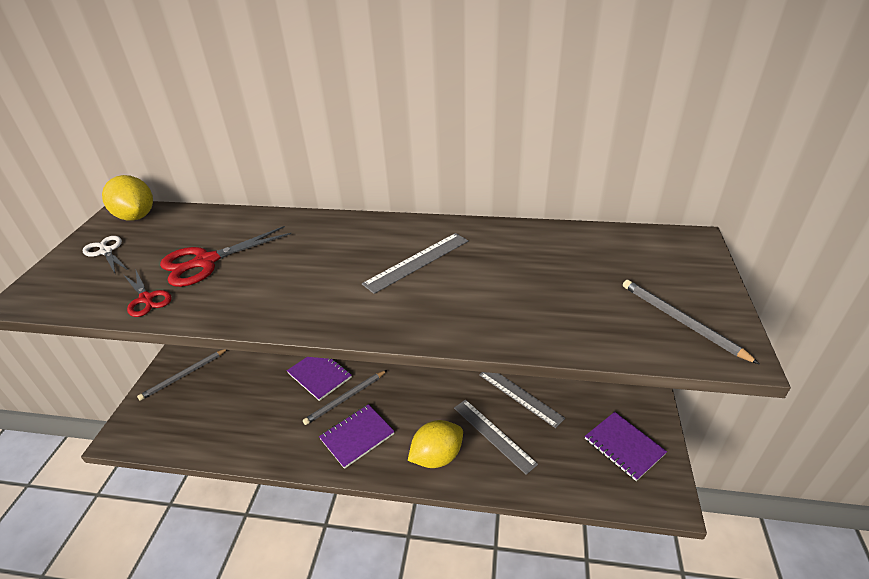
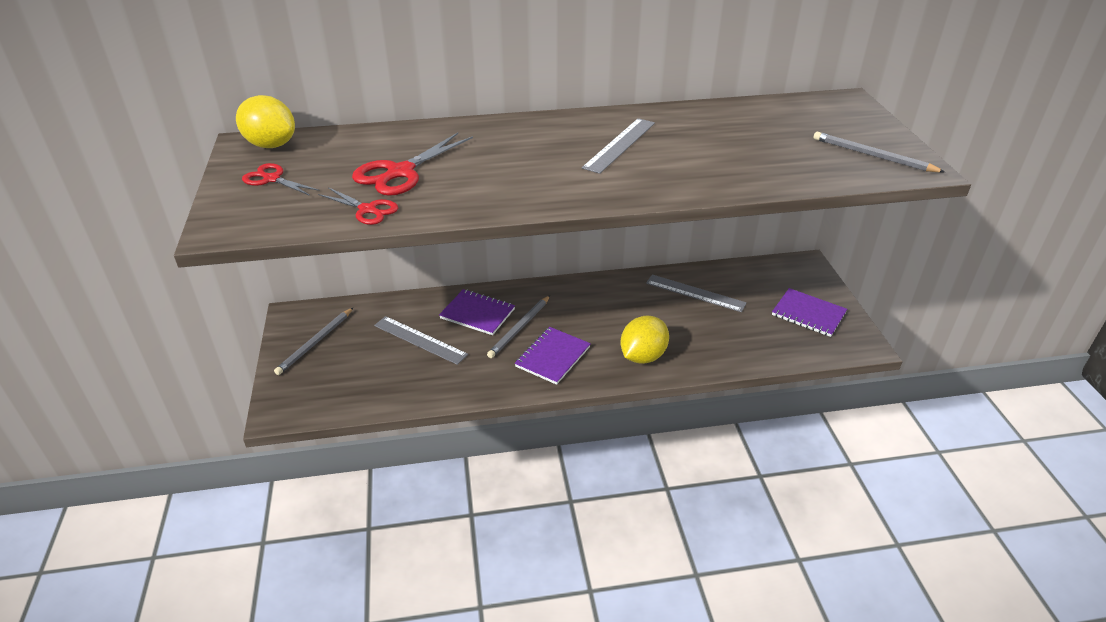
camera: 20 degrees left, 0 degrees up
(106, 251) = (272, 179): white scissors -> red scissors
(494, 435) = (687, 328): grey ruler -> grey ruler (420, 340)

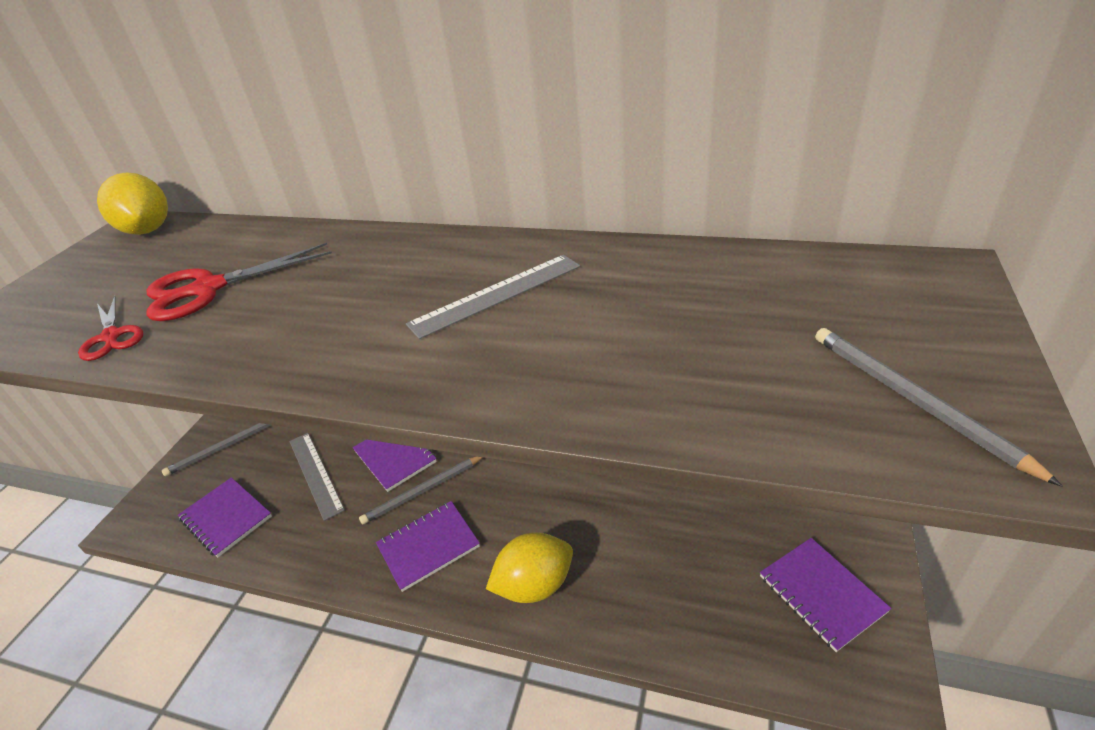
camera: 30 degrees right, 0 degrees up
(272, 179) = (92, 273): red scissors -> none
(369, 385) = (226, 518): none -> purple notebook
(695, 293) = (669, 503): grey ruler -> none

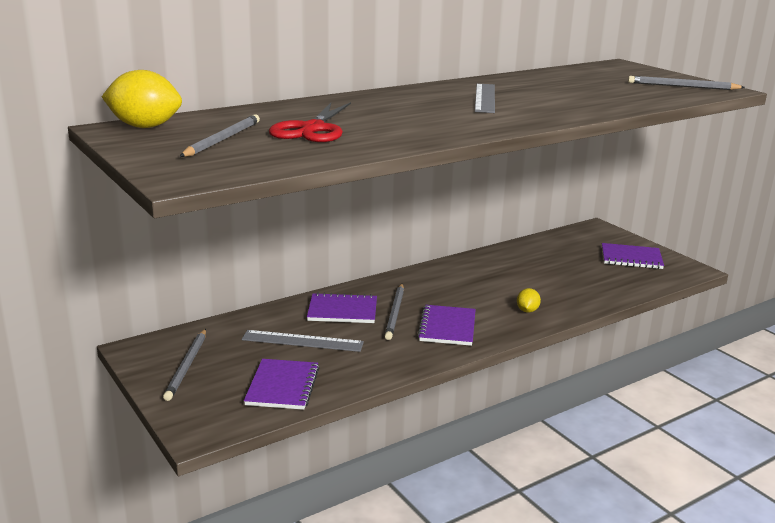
camera: 55 degrees left, 15 degrees down
(111, 336) = (317, 152): red scissors -> none
(128, 276) = (222, 139): none -> grey pencil
(226, 518) = (282, 386): purple notebook -> purple notebook turned 75 degrees counterclockwise
(534, 585) = (527, 310): yellow lemon -> yellow lemon, size x0.52

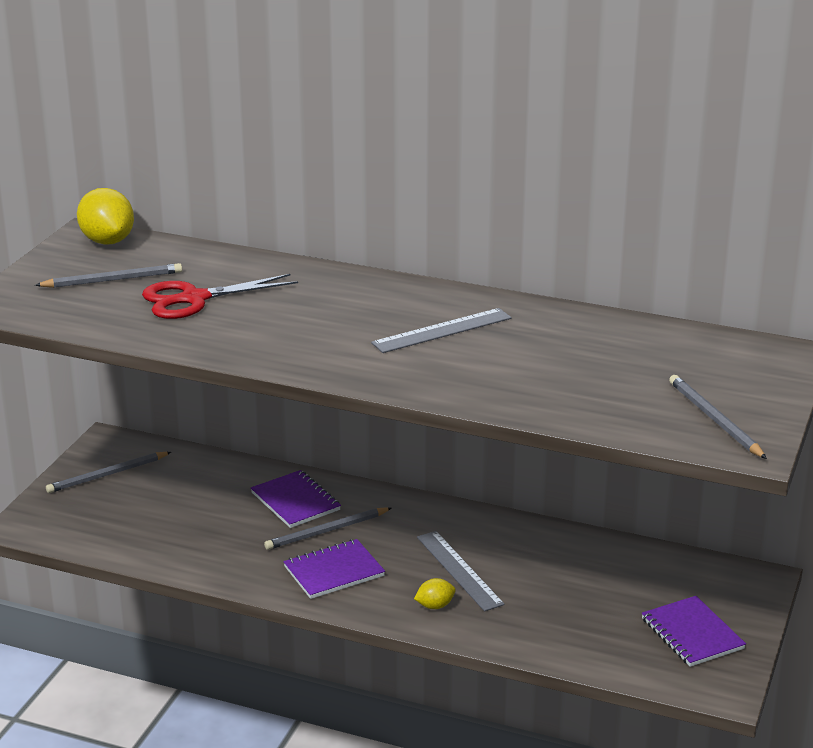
camera: 55 degrees right, 5 degrees up
(282, 386) = (124, 532): purple notebook -> none
(302, 341) = (212, 507): grey ruler -> grey ruler (459, 570)

